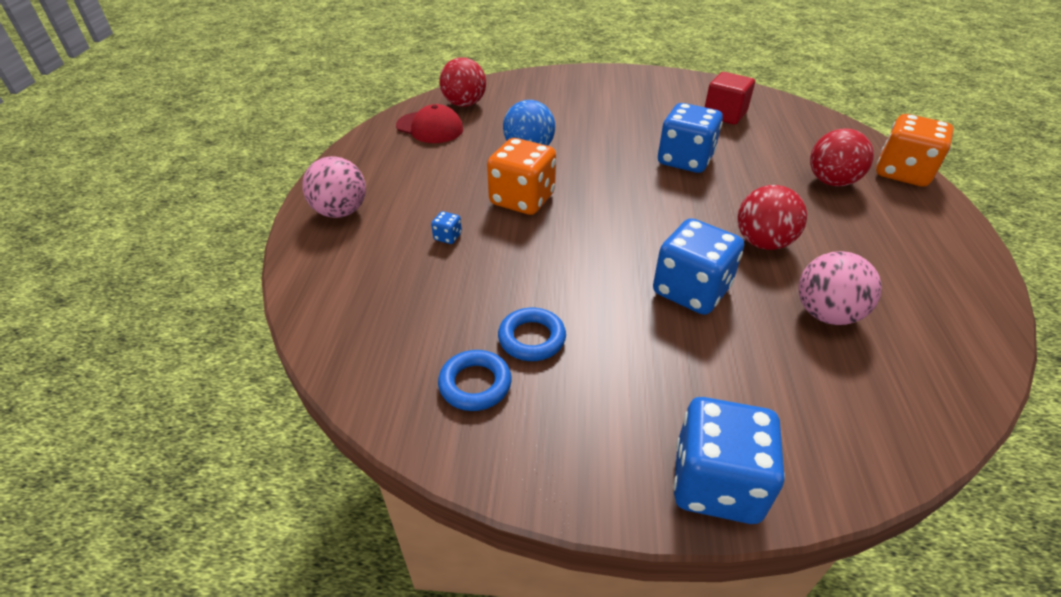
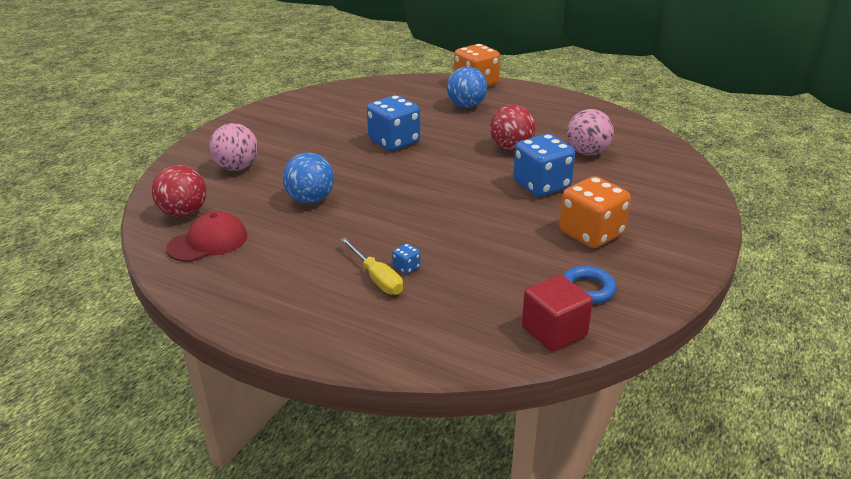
camera: 65 degrees left, 10 degrees down
(341, 212) = (314, 321): pink ball -> pink ball (237, 167)
(421, 225) = (376, 278): none -> yellow screwdriver
(522, 199) = (383, 221): orange dice -> orange dice (591, 234)
(532, 338) = (554, 256): blue ring -> none
(716, 483) = (696, 226): blue dice -> none
(724, 114) = (348, 109): red cube -> red cube (554, 331)
(831, 182) = (466, 106): red ball -> blue ball

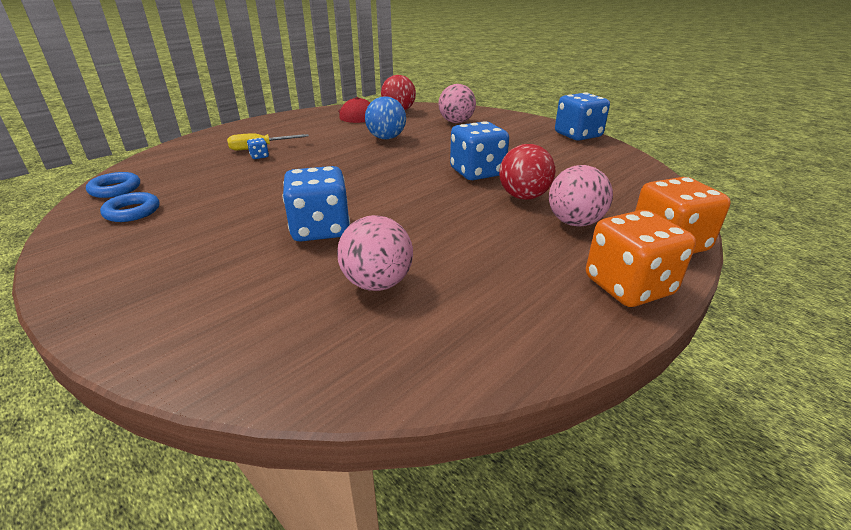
camera: 105 degrees right, 0 degrees up
(274, 107) = (578, 135): none -> blue dice
(466, 106) = (574, 223): blue ball -> pink ball
(511, 148) = (428, 230): red ball -> red ball (523, 197)
(554, 331) = (115, 189): red cube -> blue ring
(591, 234) = (199, 234): orange dice -> orange dice (628, 286)

